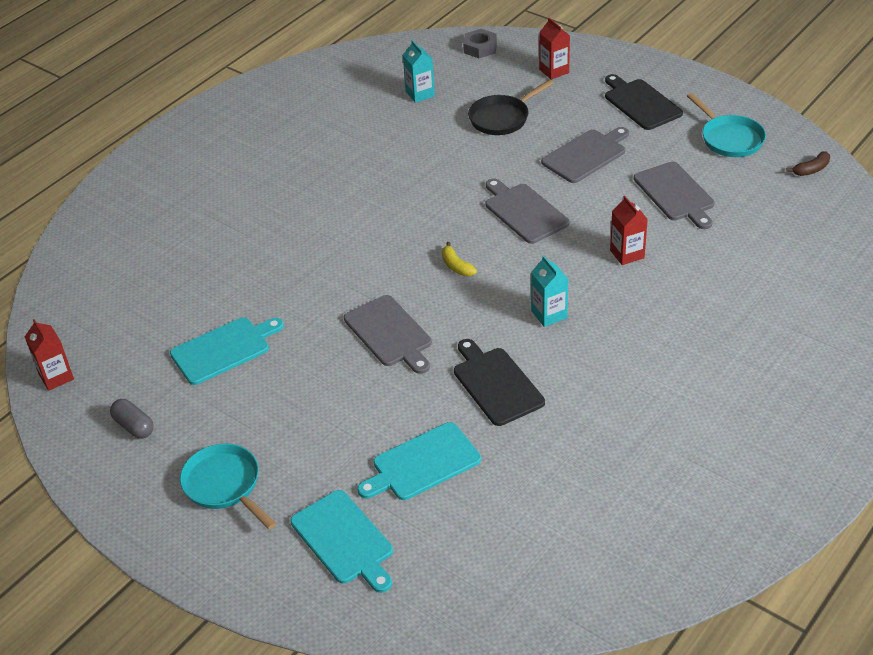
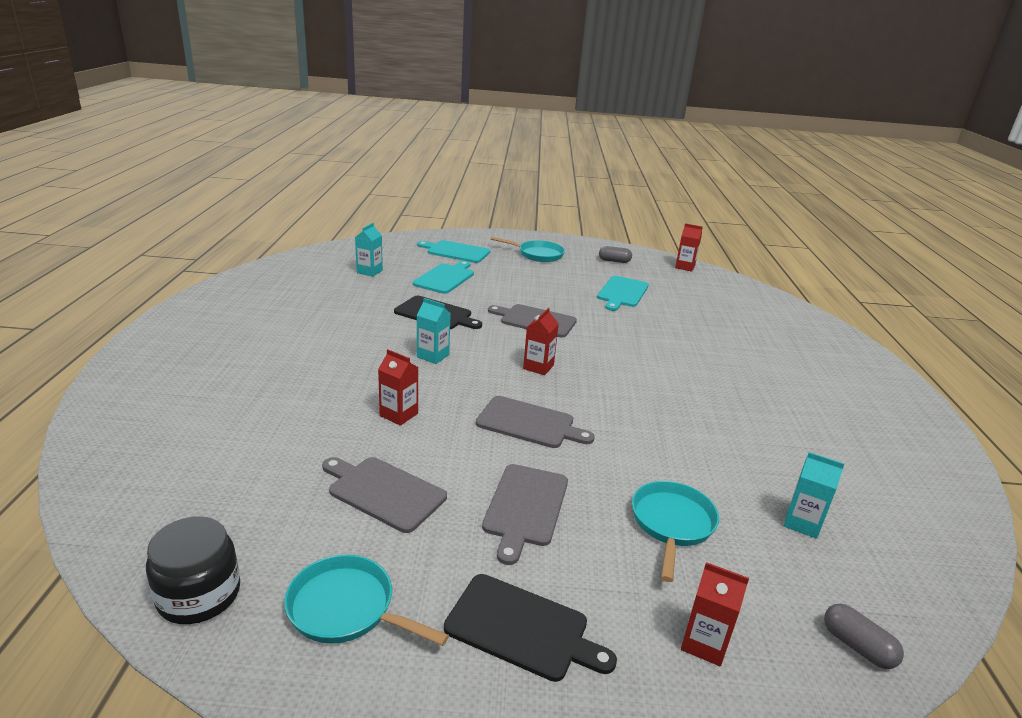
camera: 140 degrees right, 15 degrees down
(456, 266) = (538, 367): yellow banana -> red carton
(480, 48) = (857, 646): grey nut -> grey capsule
(502, 118) = (672, 524): black pan -> turquoise pan
(520, 519) = (369, 271): none -> turquoise carton
(811, 169) = (199, 595): brown banana -> black jar

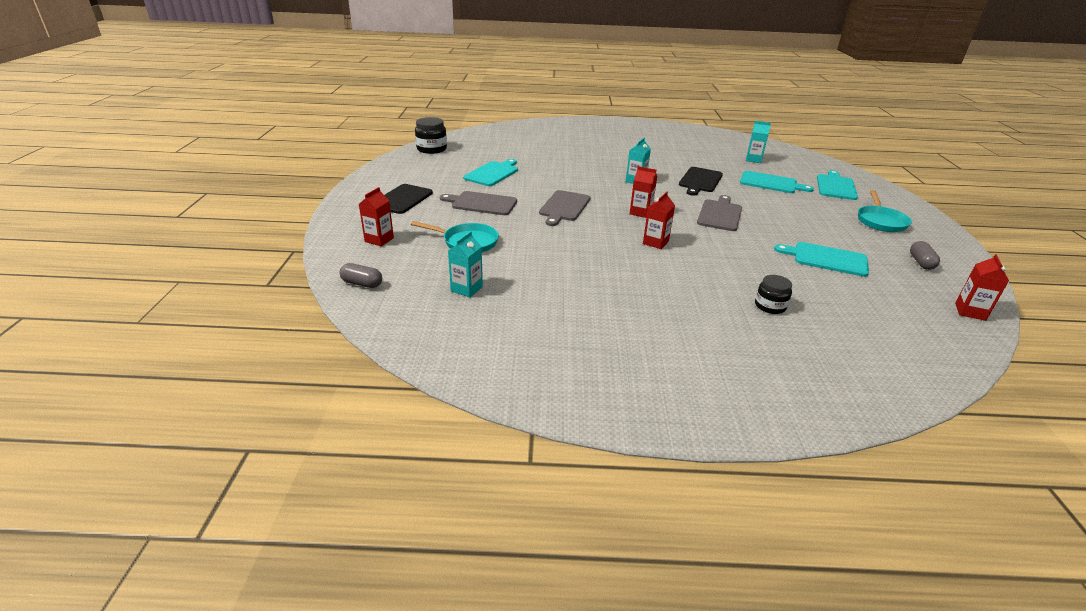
camera: 90 degrees right, 5 degrees up
(347, 608) = (420, 170): turquoise pan -> none
(383, 492) = (493, 173): grey cutting board -> turquoise cutting board
(399, 414) = (562, 174): red carton -> red carton (655, 242)
(721, 334) = (770, 306): none -> black jar
(857, 646) = (362, 283): grey capsule -> grey capsule turned 60 degrees clockwise

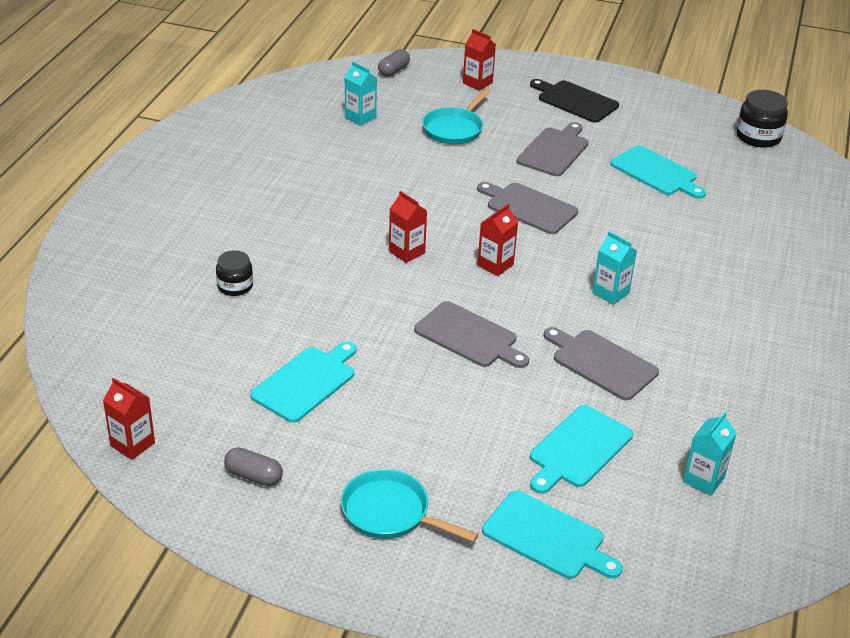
camera: 105 degrees right, 5 degrees up
(700, 181) = (601, 363): black cutting board -> grey cutting board

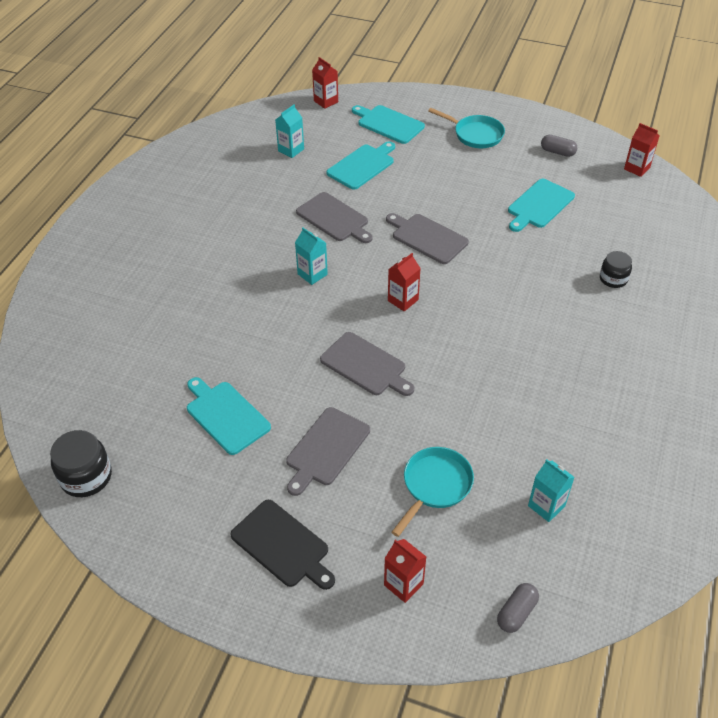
camera: 175 degrees left, 10 degrees up
(406, 252) = (478, 313): red carton -> red carton (326, 101)

